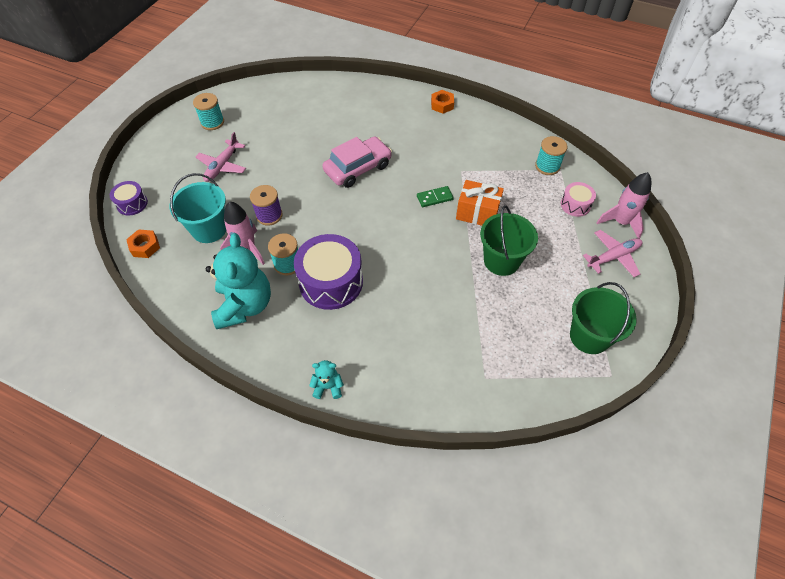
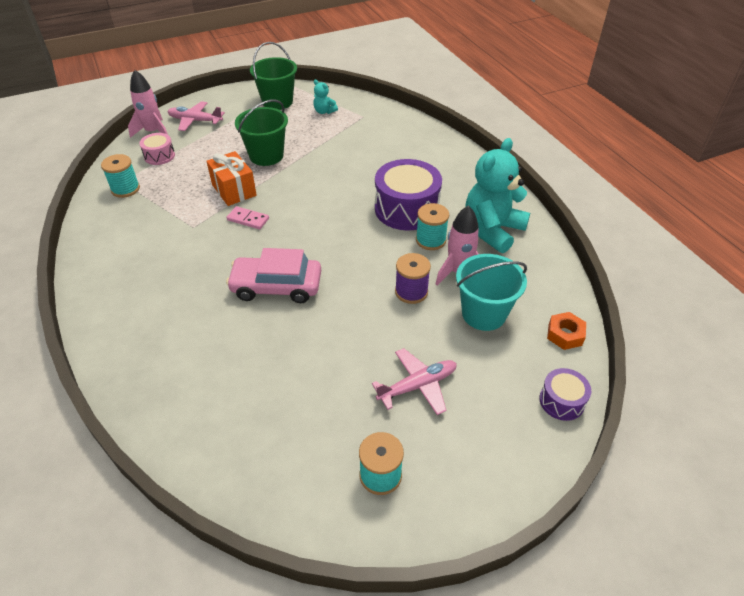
camera: 140 degrees left, 10 degrees down
(328, 387) = (466, 157): turquoise teddy bear -> turquoise teddy bear (324, 111)
(434, 198) = (248, 219): green domino -> pink domino
(442, 105) = (98, 302): orange nut -> none

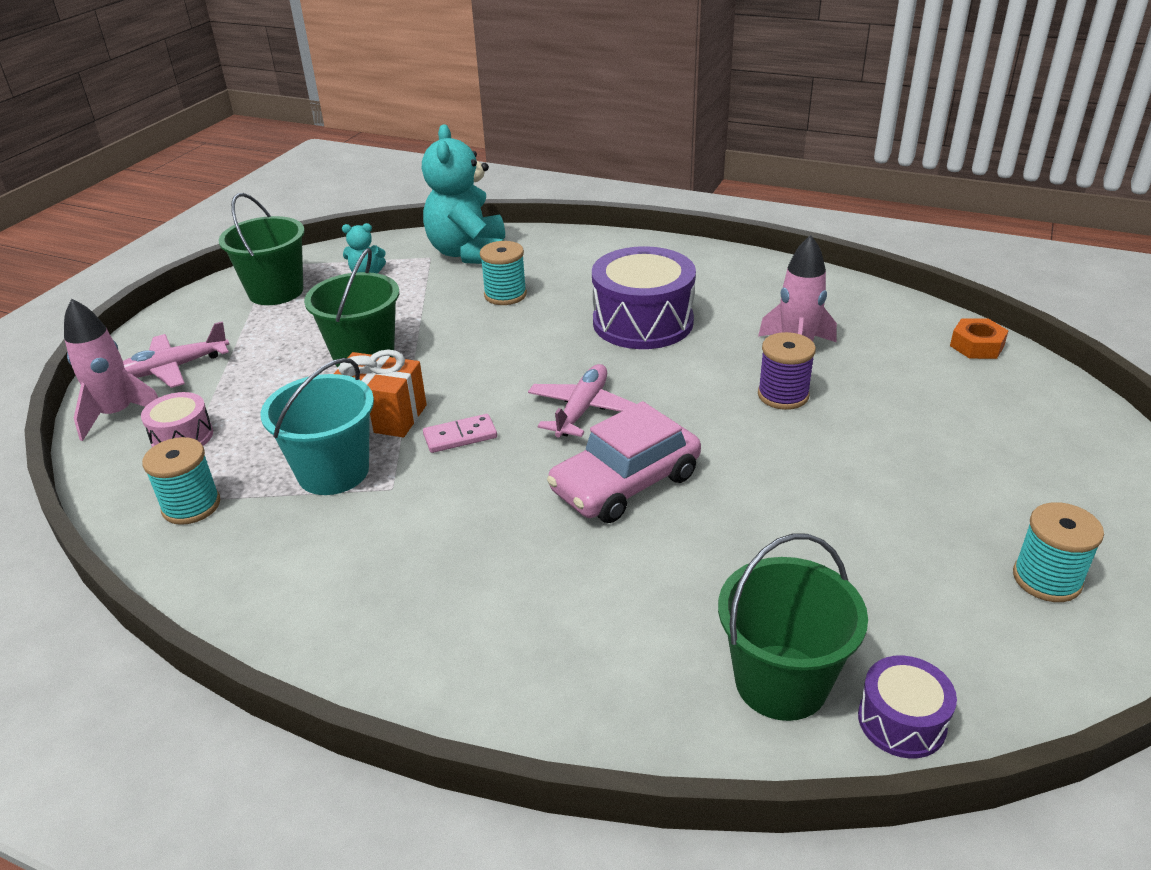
camera: 40 degrees left, 10 degrees down
(201, 418) = (781, 682): none -> green bucket
(417, 386) = (937, 474): pink plane -> pink plane (582, 409)
(430, 240) = (719, 337): turquoise spool -> turquoise spool (505, 295)
(483, 313) = (882, 372): turquoise bucket -> turquoise bucket (333, 472)
(492, 230) = (764, 295): turquoise teddy bear -> turquoise teddy bear (469, 253)
(561, 401) = (1066, 400): purple drum -> purple drum (901, 721)

